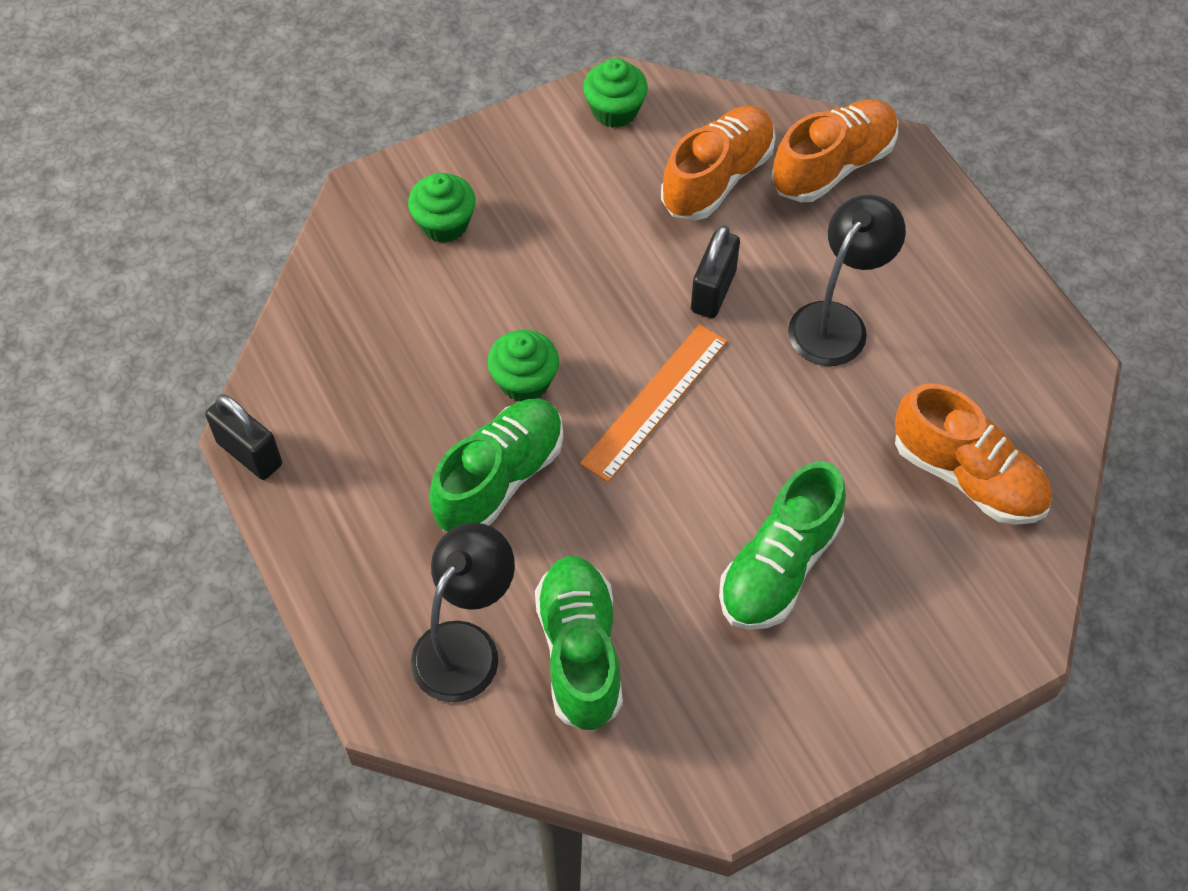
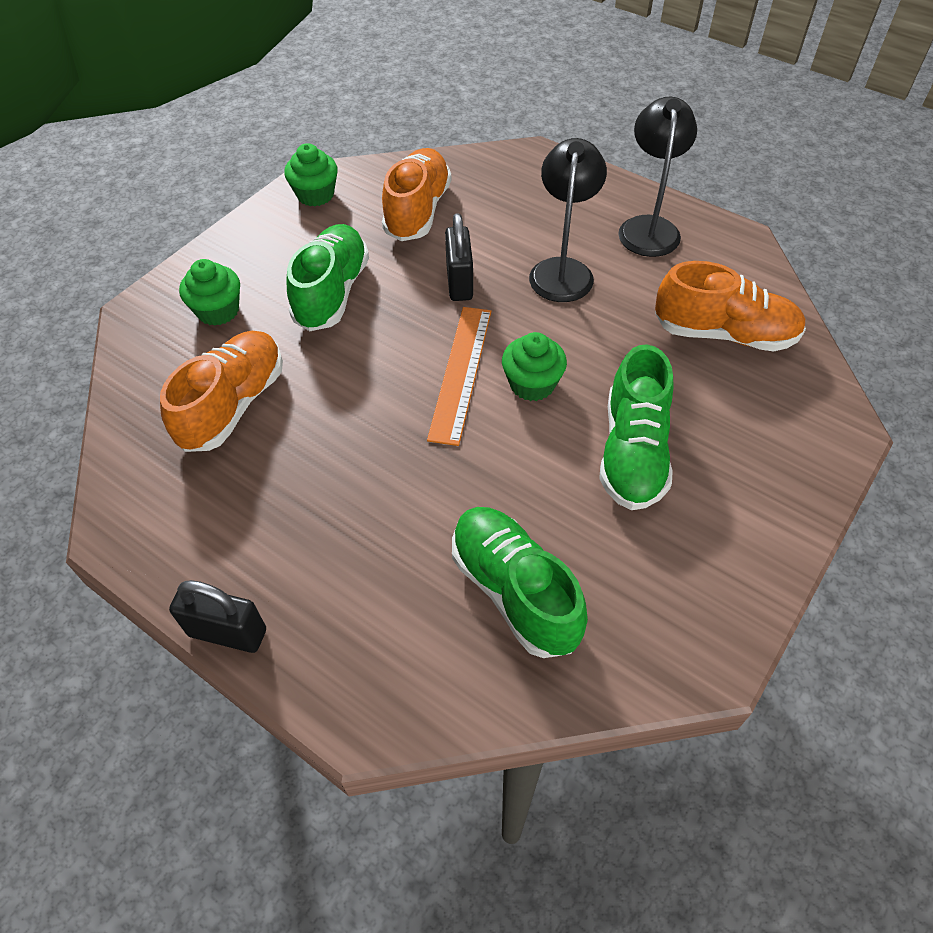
camera: 25 degrees left, 5 degrees down
(249, 453) = (122, 551): black padlock -> black padlock (227, 632)
(466, 645) = (410, 631): black lamp -> black lamp (648, 227)
(500, 478) = (365, 479): green shoe -> green shoe (332, 293)
(524, 381) = (346, 398): green cupcake -> green cupcake (532, 384)
(833, 166) = (496, 178): orange shoe -> orange shoe (233, 405)

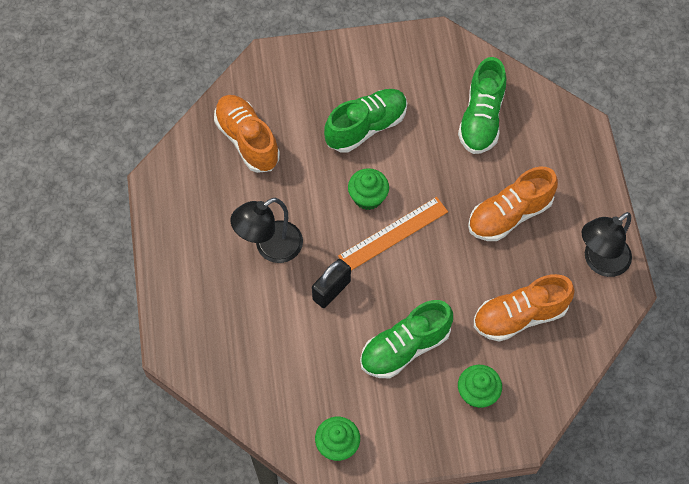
camera: 135 degrees left, 10 degrees up
(227, 632) = (609, 200): black padlock -> none
(417, 211) = (294, 368): orange shoe -> orange shoe (509, 215)
(648, 227) = (189, 232): black lamp -> black lamp (599, 262)

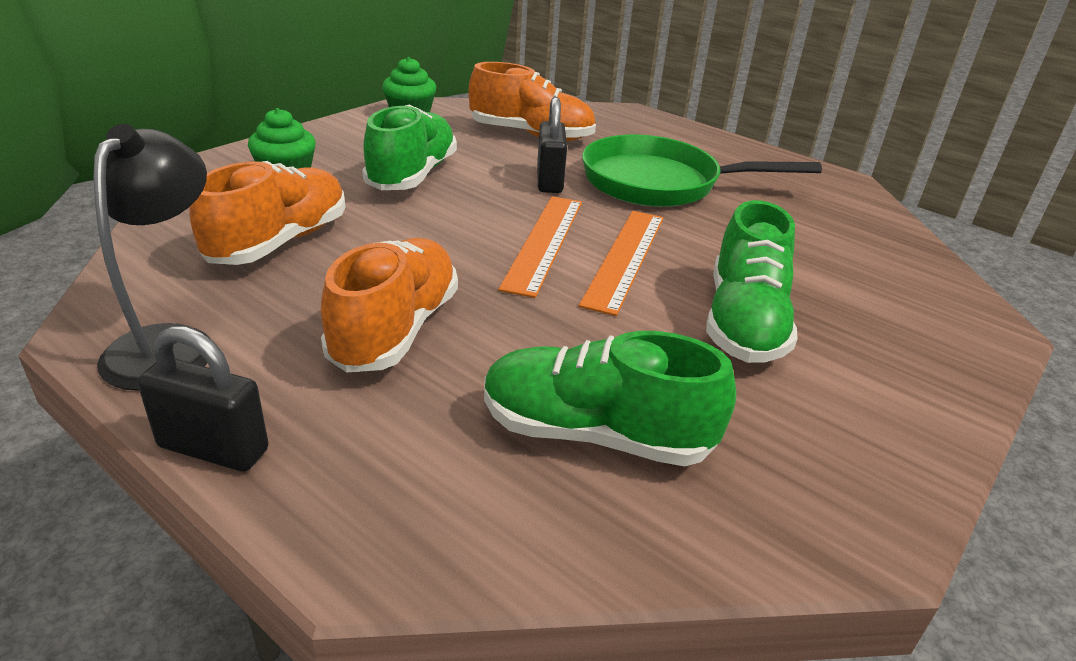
camera: 135 degrees right, 30 degrees down
(247, 140) = (838, 242): orange shoe -> orange shoe (531, 135)
(270, 247) = (659, 183): black lamp -> green pan
(368, 197) = (624, 258): green cupcake -> orange ruler
(481, 118) = (595, 434): green shoe -> green shoe turned 45 degrees counterclockwise
(606, 193) = (213, 448): none -> black padlock

